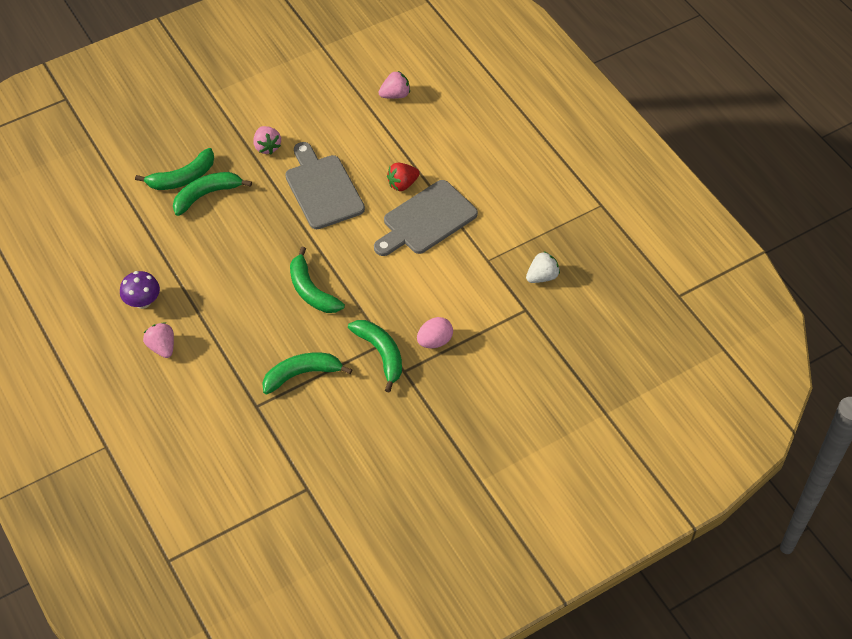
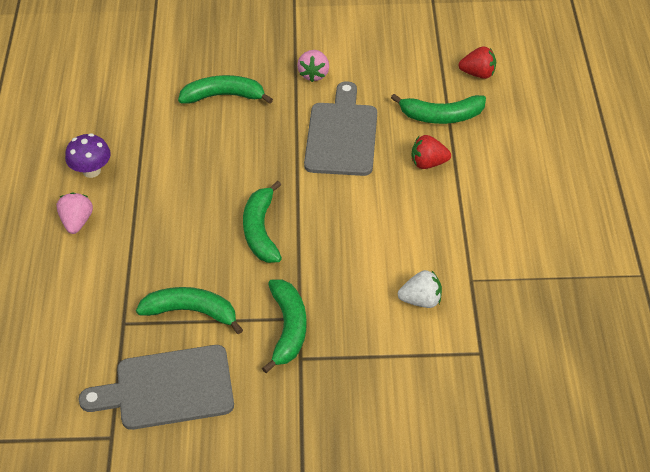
camera: 30 degrees right, 5 degrees down
(182, 178) = (213, 71): green banana -> green banana (441, 116)
(395, 95) = (478, 74): pink strawberry -> red strawberry
(426, 220) = (430, 209): grey cutting board -> grey cutting board (167, 388)
(435, 341) = (355, 341): pink egg -> none
(542, 276) = (523, 324): white strawberry -> white strawberry (421, 300)

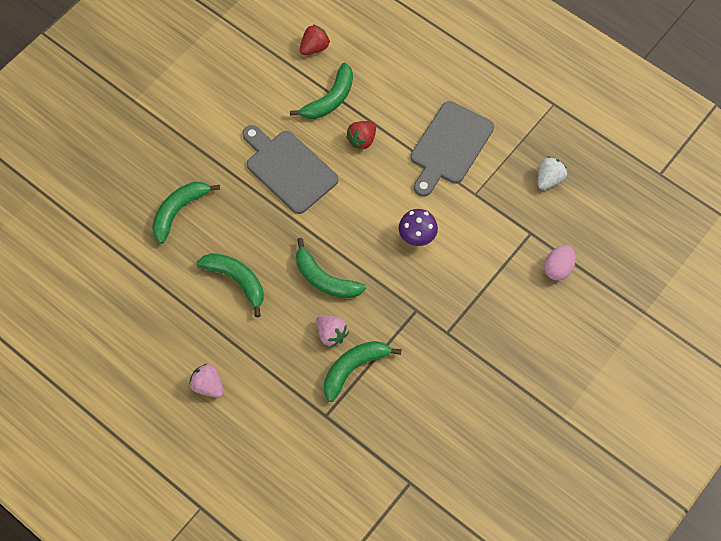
camera: 50 degrees left, 15 degrees up
(91, 170) = (167, 345): purple mushroom -> purple mushroom (417, 236)
(167, 388) = (401, 424): grey cutting board -> grey cutting board (449, 146)
(288, 328) = (418, 322): green banana -> green banana (236, 280)
(314, 74) = (215, 141): pink strawberry -> pink strawberry (331, 334)
(421, 300) = (464, 233): white strawberry -> white strawberry (549, 179)
(468, 403) = (558, 268): none -> pink egg

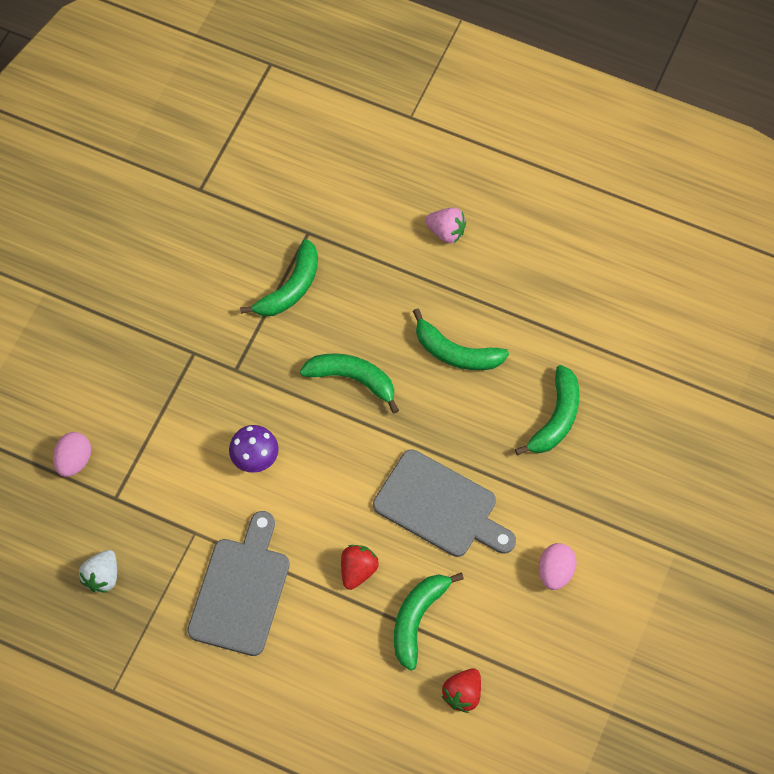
camera: 165 degrees right, 0 degrees up
(223, 107) = (555, 572): none -> pink egg
(331, 334) = (326, 319): pink strawberry -> none

